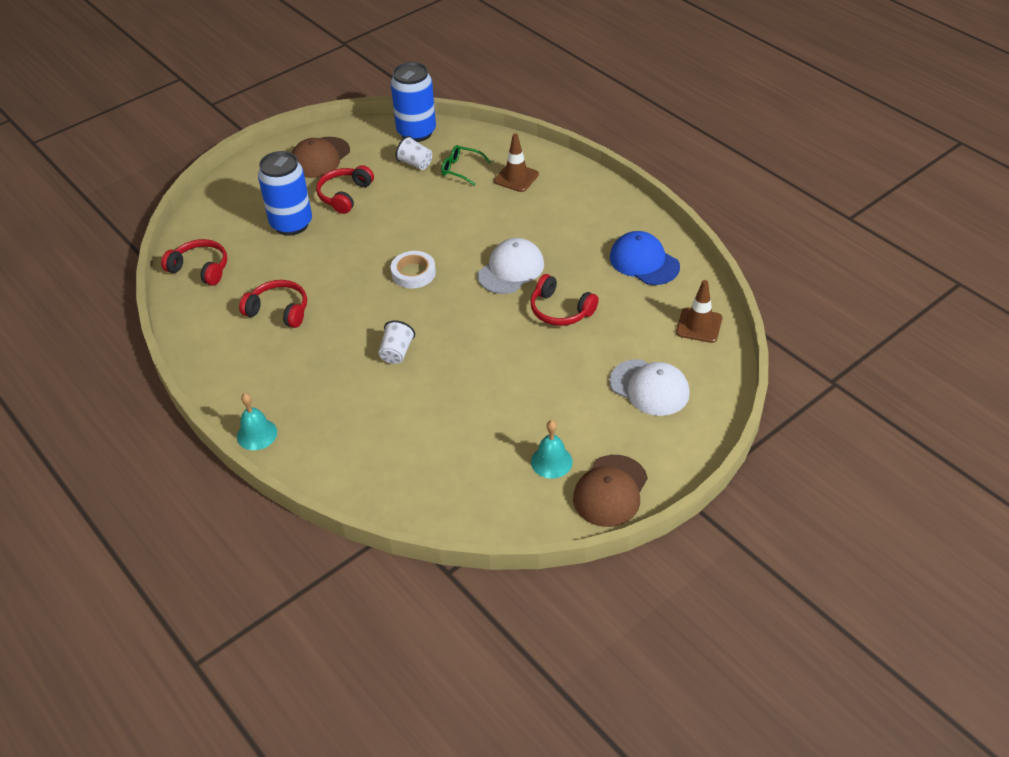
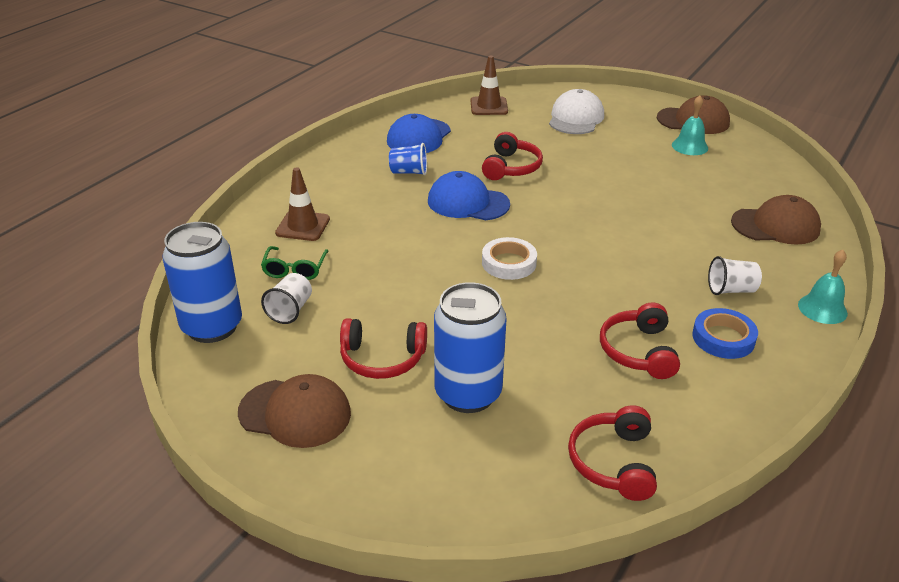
camera: 110 degrees left, 10 degrees down
(263, 360) = (723, 338): none -> blue tape
(377, 462) = (775, 226): none -> brown cap
(396, 352) = (636, 246): white cup -> white cup (731, 290)
(511, 269) = (468, 202): white cap -> blue cap
(577, 244) = (409, 172): none -> blue cup

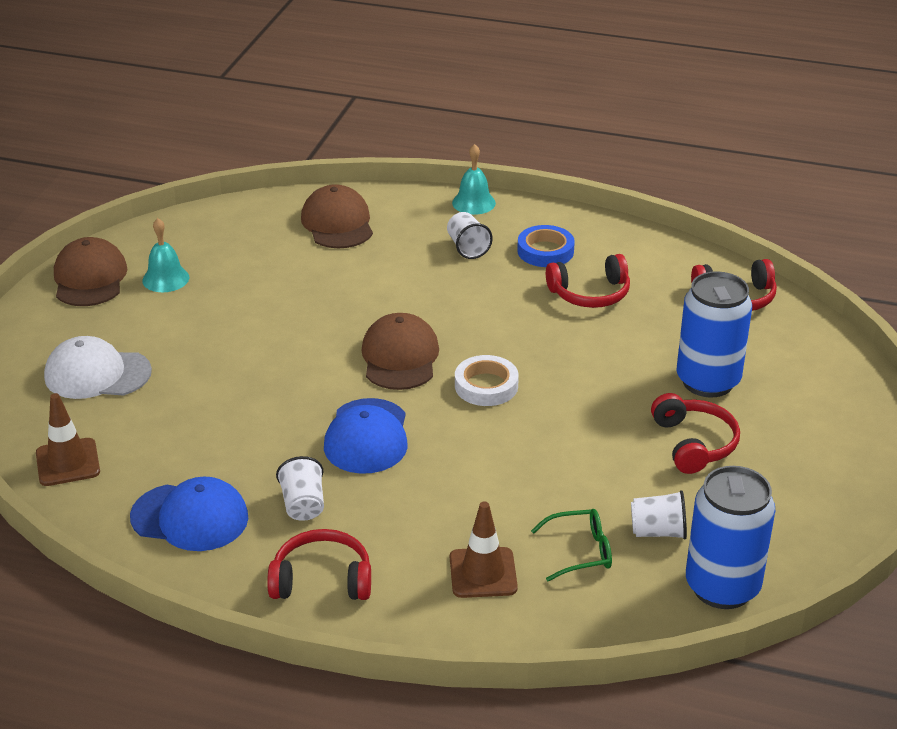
camera: 105 degrees left, 0 degrees up
(295, 413) = (803, 482): brown cap -> brown cap (400, 357)
(409, 172) = (303, 505): blue cup -> white cup
(511, 167) = (262, 413): red headphones -> red headphones (322, 580)

